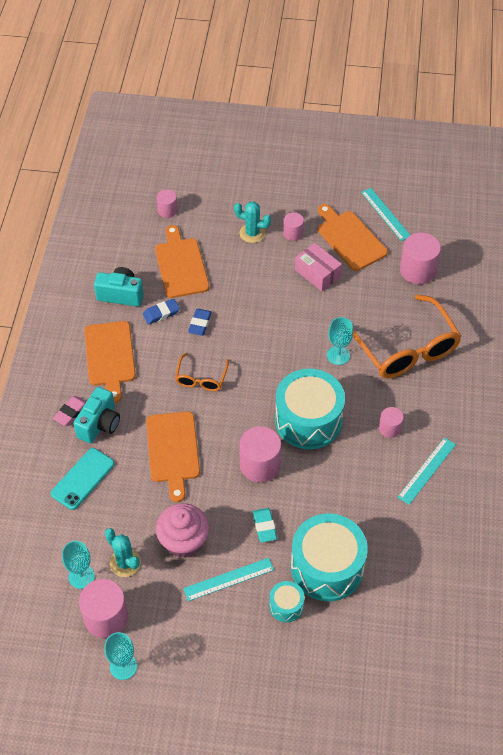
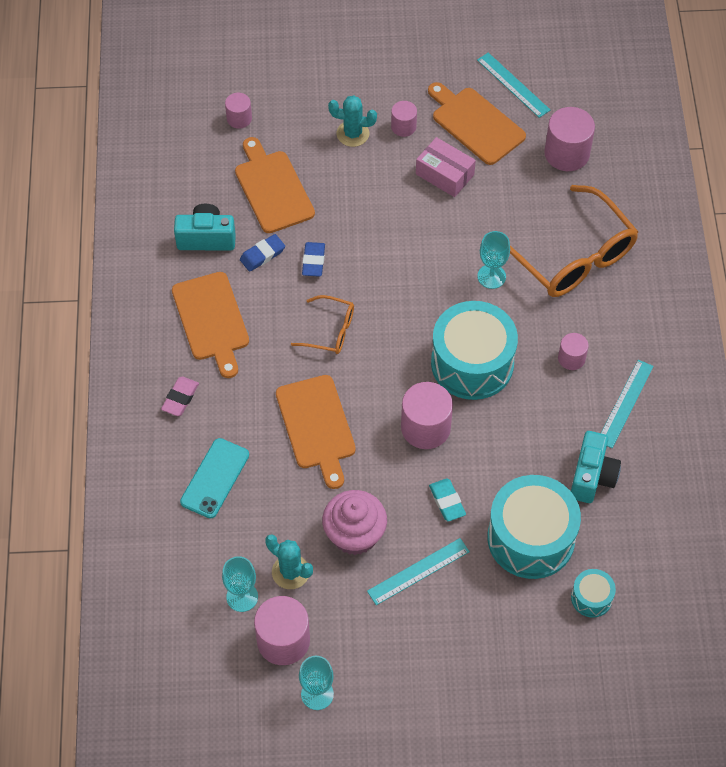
camera: 10 degrees left, 5 degrees up
(99, 424) = (219, 407): turquoise camera -> turquoise camera (592, 476)
(201, 378) = (330, 331): orange glasses -> orange glasses turned 75 degrees counterclockwise
(286, 606) = (492, 591): turquoise drum -> turquoise drum (591, 598)

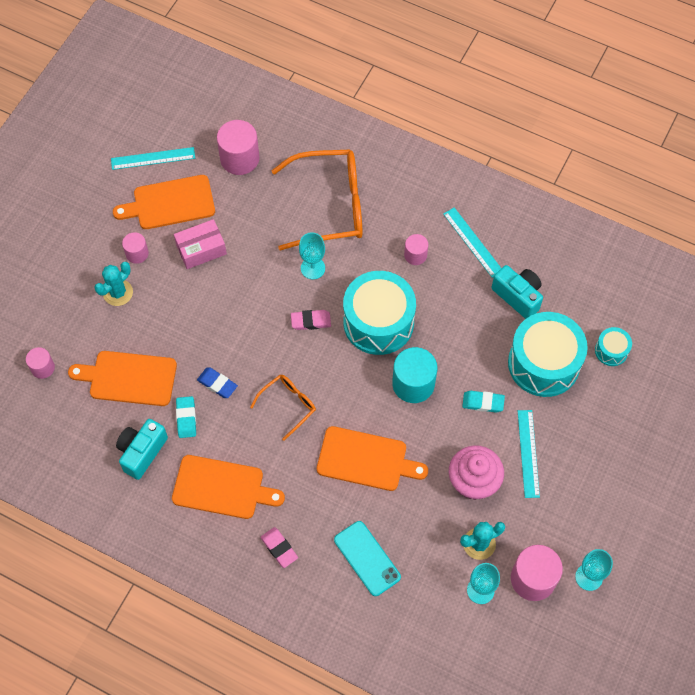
camera: 60 degrees left, 5 degrees up
(262, 255) = (186, 418): blue eraser -> turquoise eraser
(425, 427) = (413, 384): pink cylinder -> turquoise cylinder
(432, 304) = (311, 321): none -> pink eraser

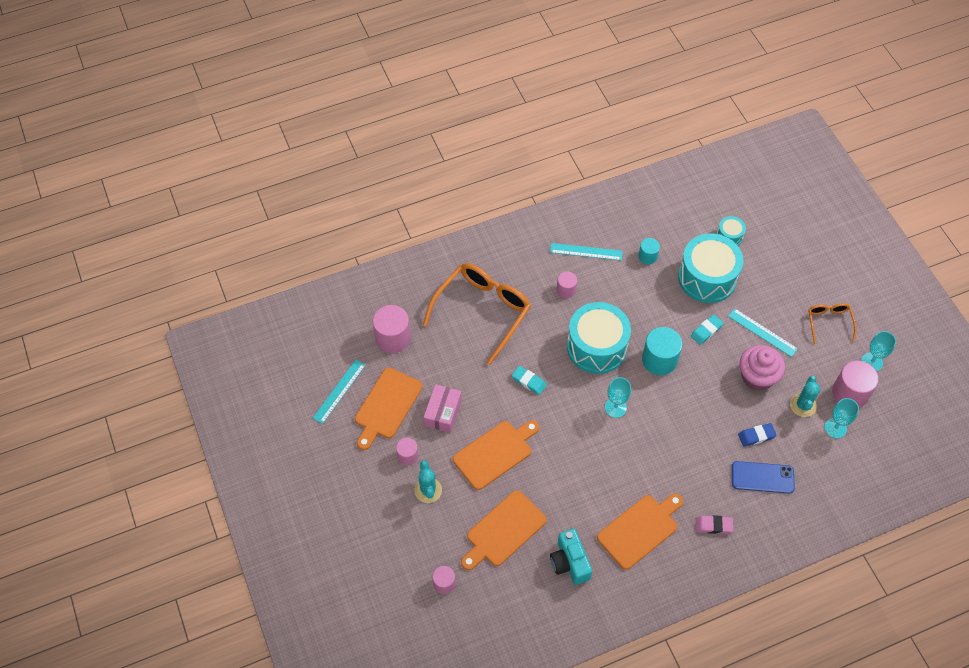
camera: 50 degrees left, 5 degrees down
(186, 418) = (567, 515): turquoise eraser -> turquoise eraser (529, 381)
(217, 384) = (558, 477): blue eraser -> blue eraser (756, 436)
(288, 405) = (612, 444): orange glasses -> orange glasses (829, 322)
(311, 321) = (560, 386): pink eraser -> none
(313, 268) = (521, 355): turquoise goblet -> turquoise goblet (615, 407)
(366, 459) = (691, 427): orange cutting board -> orange cutting board (495, 453)
(367, 558) = (762, 477): turquoise phone -> blue phone
(518, 296) = (647, 256): turquoise camera -> turquoise cylinder

